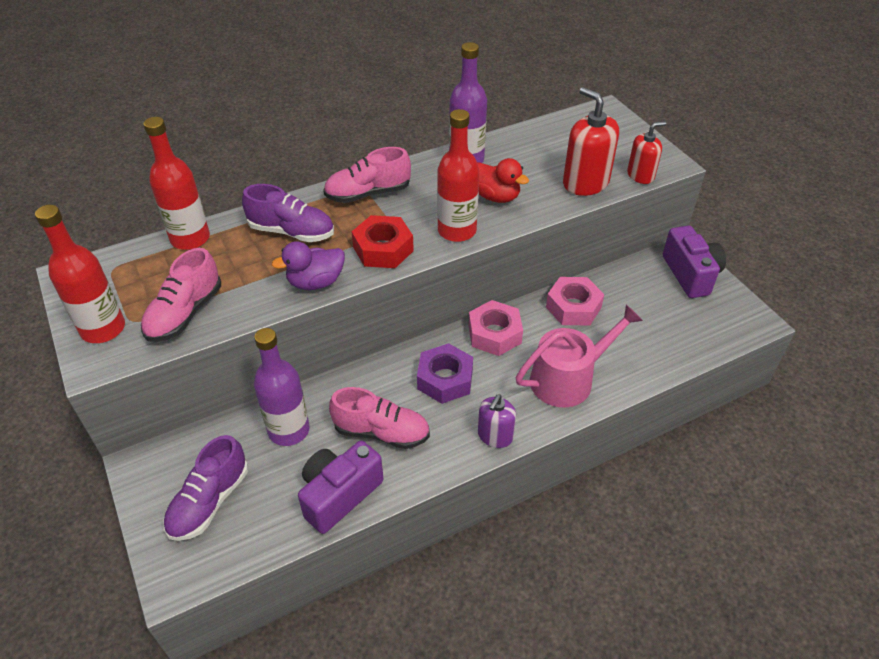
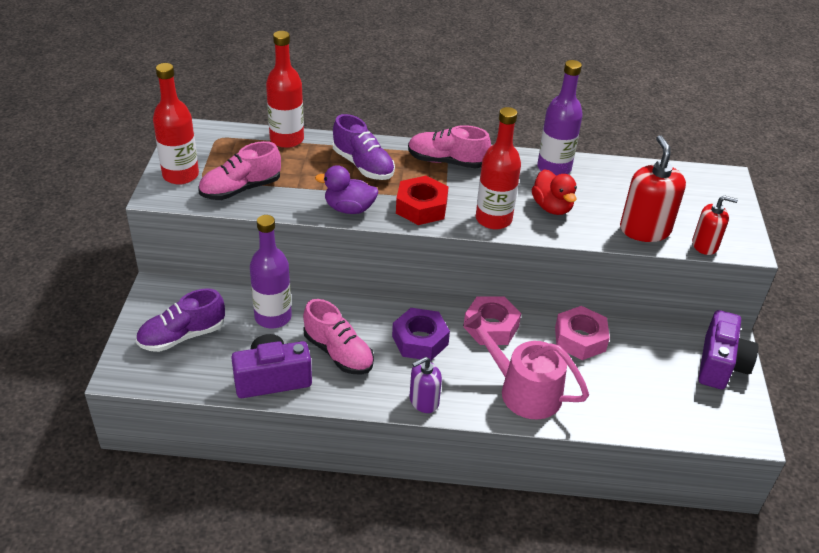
camera: 30 degrees right, 5 degrees down
(568, 379) = (523, 391): pink watering can -> pink watering can turned 150 degrees counterclockwise

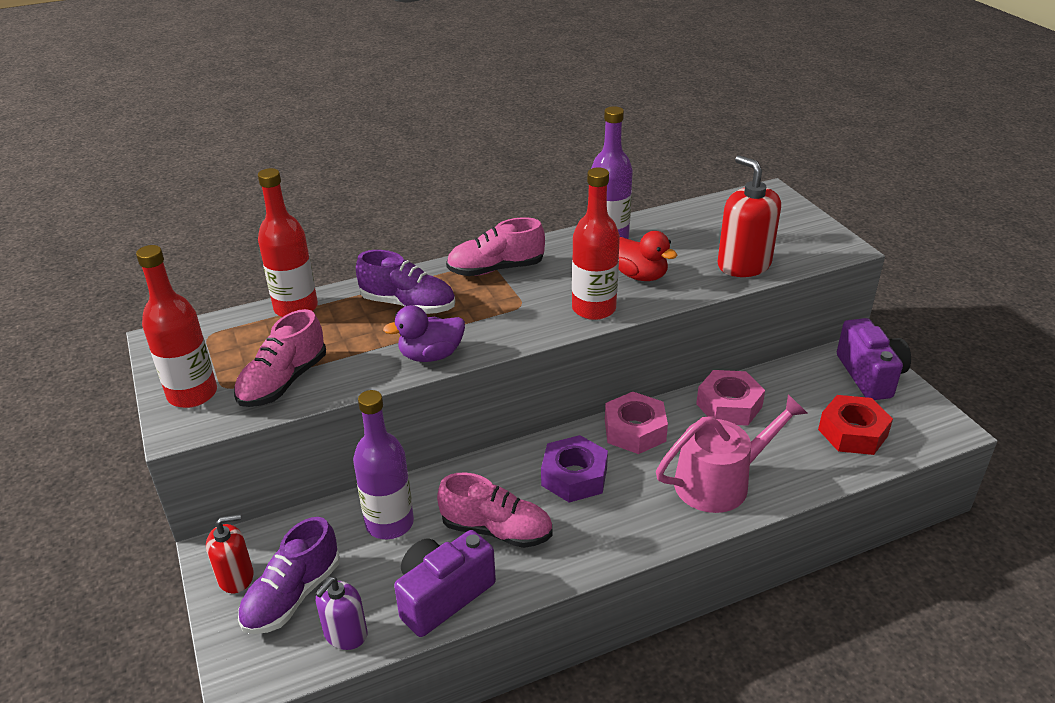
camera: 25 degrees left, 5 degrees down
(421, 207) = (509, 324): red nut -> red nut (852, 432)
(424, 401) = (630, 540): purple soap dispenser -> purple soap dispenser (345, 634)
(523, 391) = (720, 482): pink watering can -> pink watering can turned 150 degrees clockwise
(705, 245) = (808, 259): red soap dispenser -> red soap dispenser (236, 577)

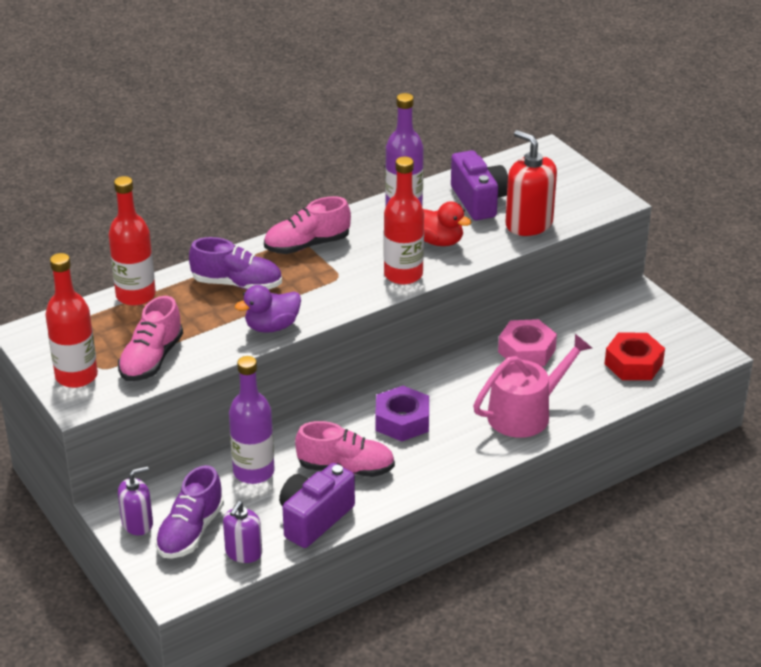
camera: 10 degrees left, 0 degrees up
(236, 577) = (137, 523): red soap dispenser -> purple soap dispenser
(635, 430) = (447, 379): pink nut -> none
(870, 375) = (647, 314): purple camera -> purple camera (479, 201)

